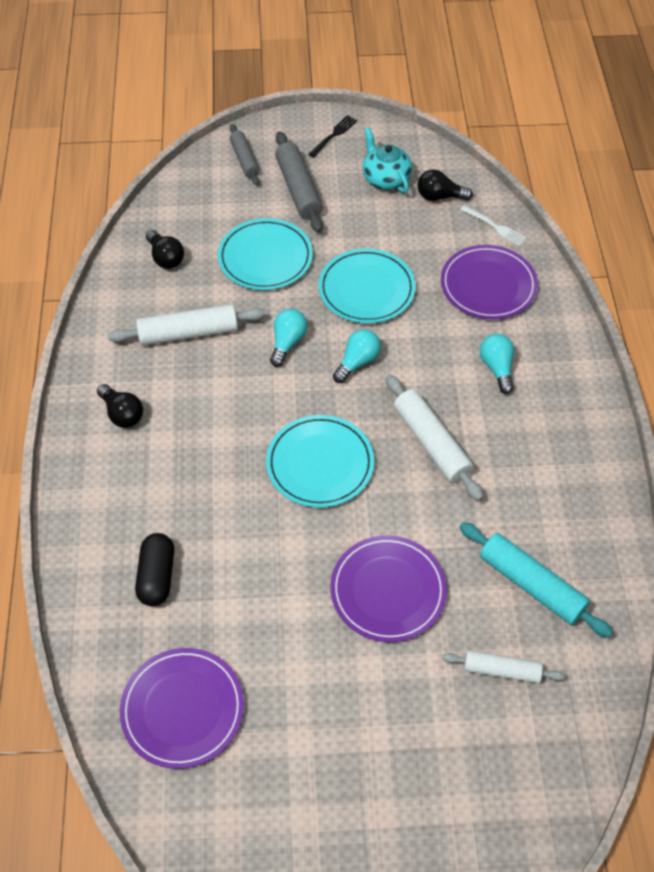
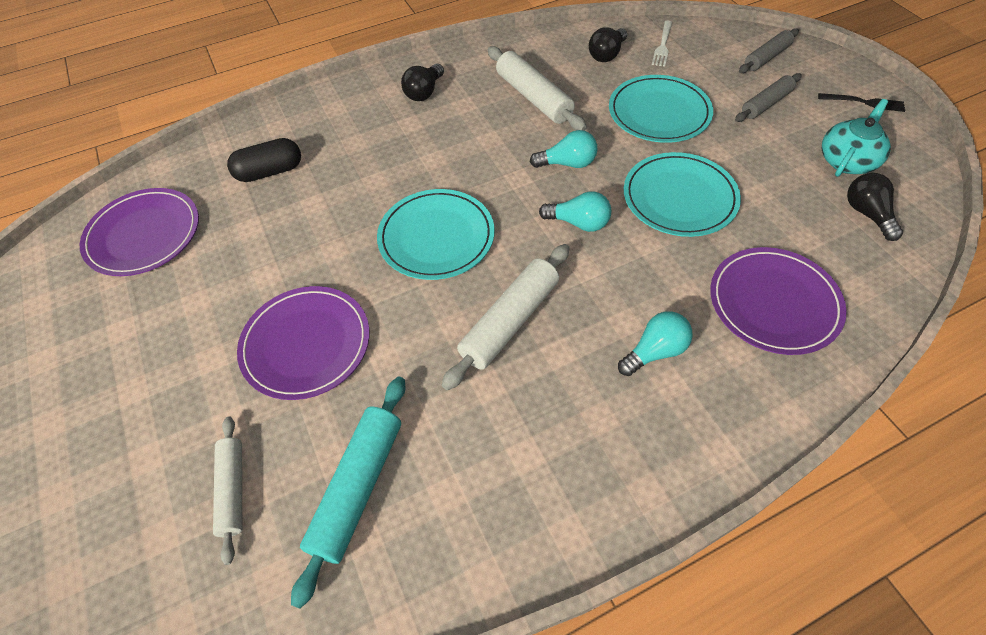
camera: 70 degrees right, 0 degrees up
(299, 189) = (766, 104): grey rolling pin -> grey rolling pin, size x0.64
(494, 226) = (872, 280): white fork -> white fork (662, 45)

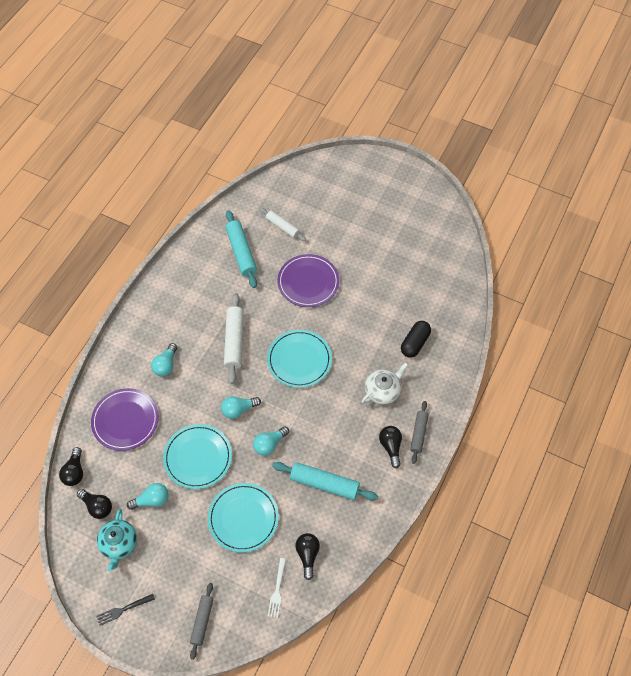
camera: 140 degrees right, 5 degrees up
(144, 235) = (431, 279): purple plate -> none
(370, 145) = (383, 391): none -> white teapot
(534, 97) = (324, 484): white rolling pin -> turquoise rolling pin
(662, 45) = (277, 590): white fork -> white fork turned 150 degrees counterclockwise
(766, 104) = (183, 568): grey rolling pin -> grey rolling pin (418, 434)
(776, 183) = (152, 500): none -> turquoise light bulb
(894, 274) = (75, 472): none -> black light bulb

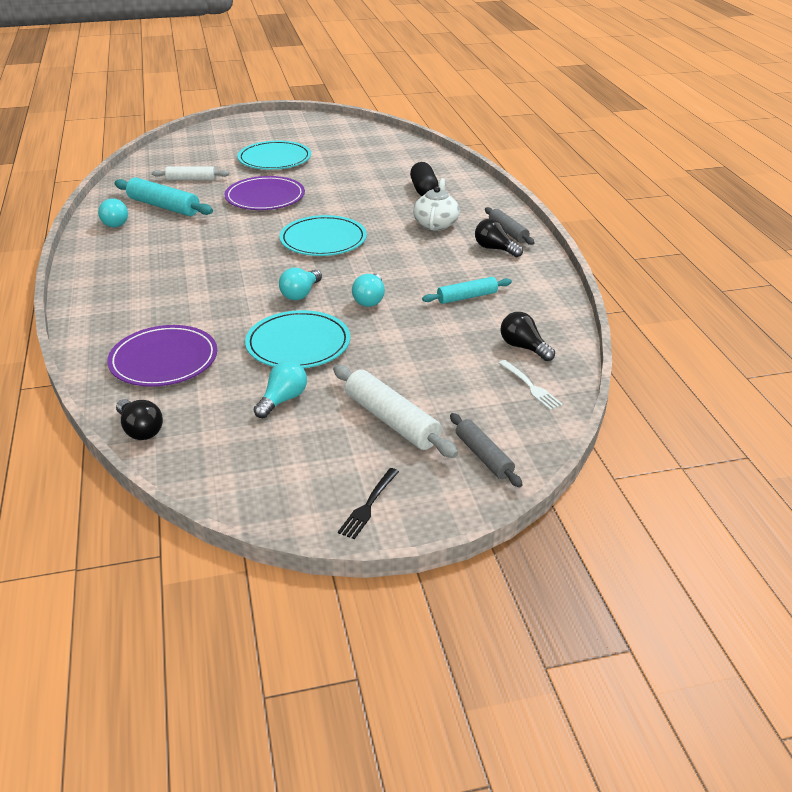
camera: 40 degrees left, 25 degrees down
(97, 506) = (212, 441): black light bulb -> none
(119, 544) = (285, 455): turquoise teapot -> none
(166, 365) = (167, 302): turquoise light bulb -> turquoise light bulb (114, 222)
(234, 341) = (232, 256): white rolling pin -> white rolling pin (392, 420)
(243, 518) = (415, 358): turquoise plate -> turquoise plate (274, 159)
(324, 484) = (467, 297): turquoise rolling pin -> turquoise rolling pin, size x0.64

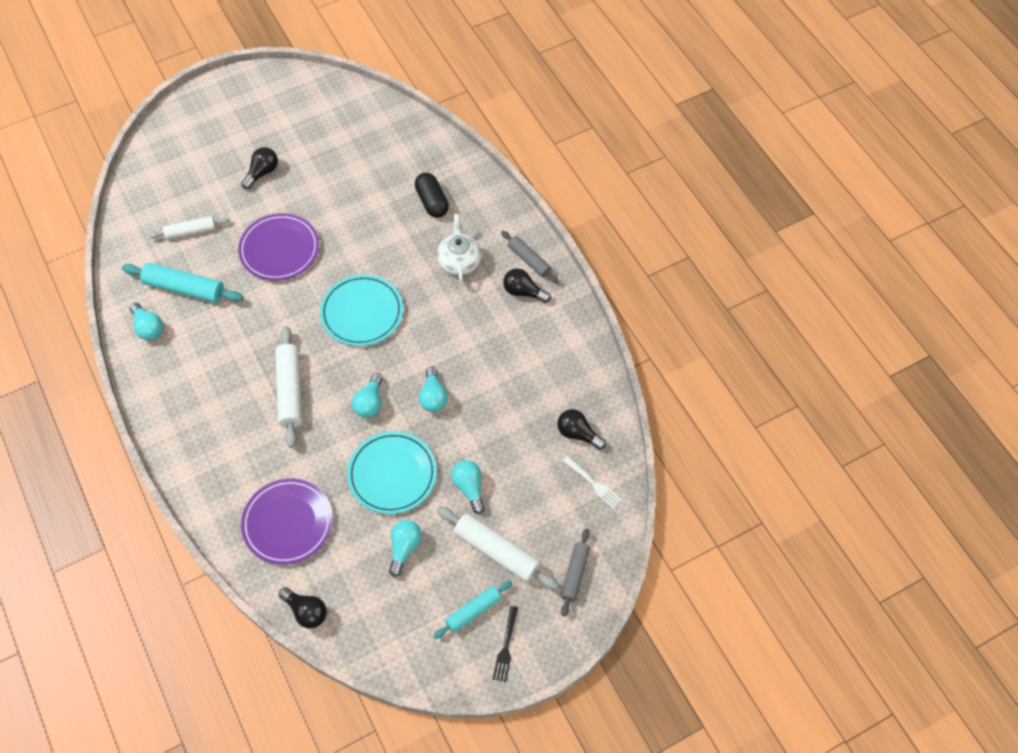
camera: 15 degrees left, 25 degrees up
(223, 275) = (290, 390): none -> white rolling pin
(274, 159) = (262, 173): turquoise plate -> black light bulb
(380, 367) = (469, 488): none -> turquoise light bulb
(467, 297) = (516, 373): turquoise rolling pin -> turquoise rolling pin (473, 611)
(483, 456) = (575, 574): grey rolling pin -> grey rolling pin turned 60 degrees clockwise

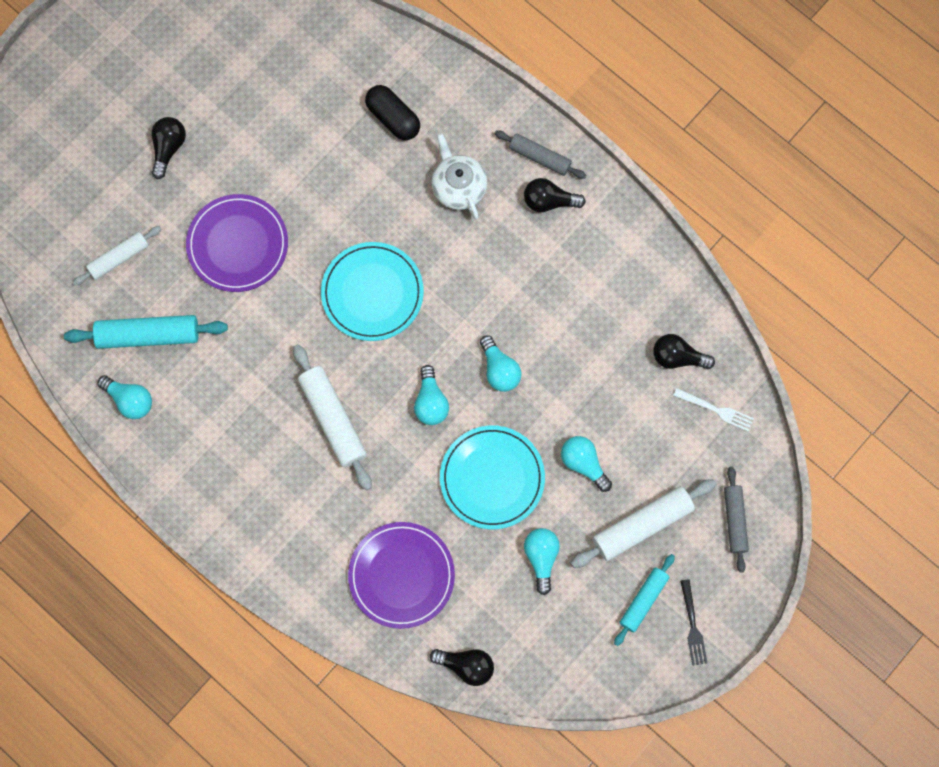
camera: 20 degrees left, 15 degrees up
(497, 551) = (642, 525): white rolling pin -> white rolling pin turned 45 degrees counterclockwise

